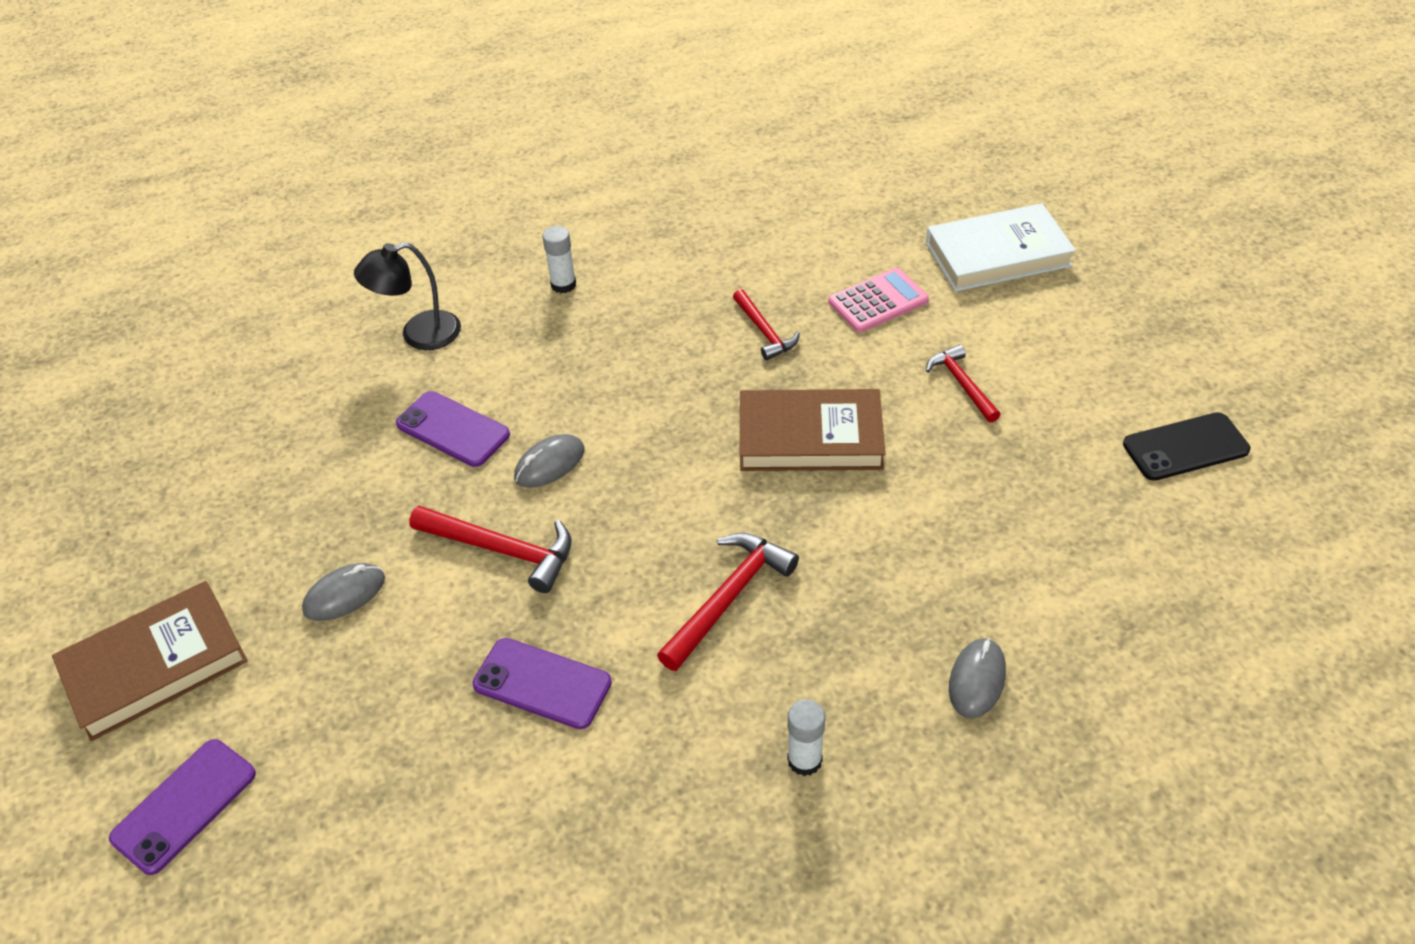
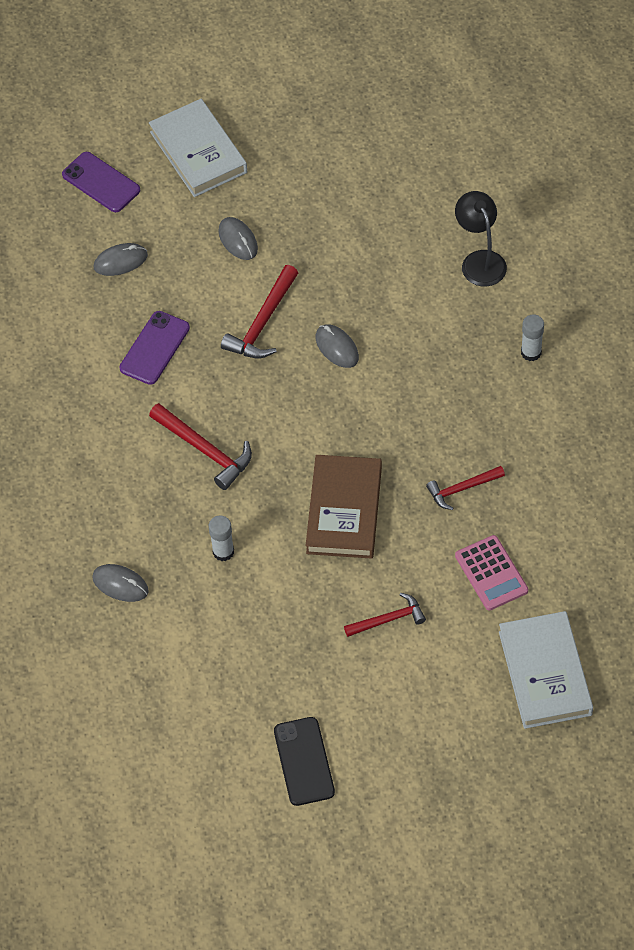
camera: 95 degrees right, 10 degrees up
(155, 665) = (198, 152): brown book -> white book
(362, 754) = (120, 261): none -> grey mouse
(453, 429) = (377, 288): purple phone -> none
(804, 760) = (79, 483): white glue stick -> white glue stick (223, 552)

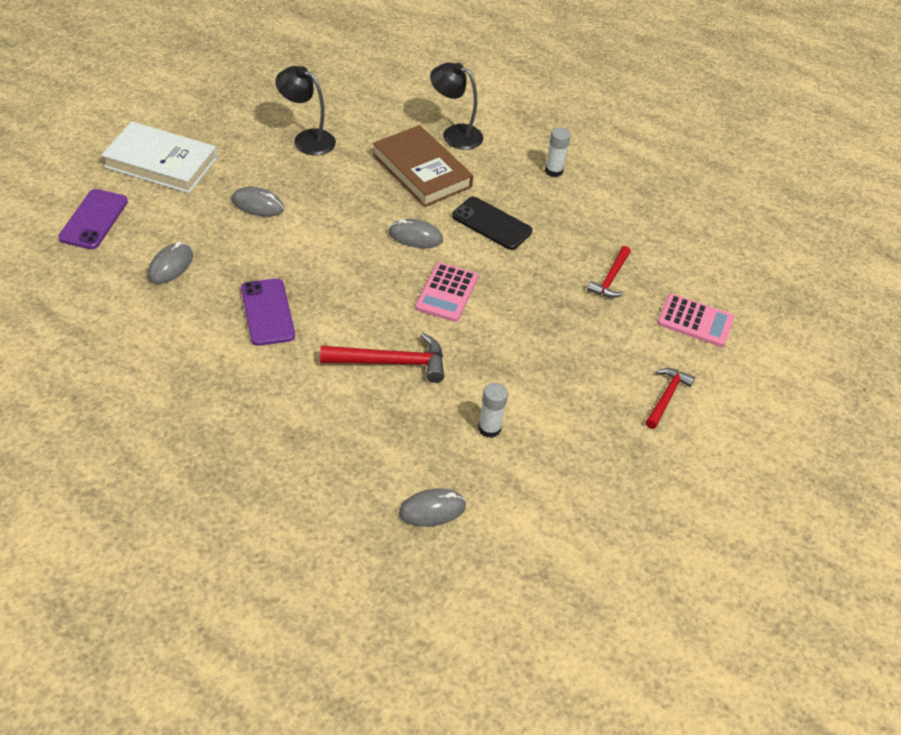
camera: 50 degrees left, 10 degrees down
(101, 182) = (94, 219): purple phone -> purple phone turned 75 degrees counterclockwise
(262, 323) = (339, 249): red hammer -> none
(304, 761) = (732, 546): black phone -> black phone (491, 224)
(309, 416) = (447, 293): none -> pink calculator
(341, 193) = (307, 139): none -> black lamp
(344, 510) = (546, 341): brown book -> brown book (421, 171)
(545, 673) = (808, 364): white book -> none

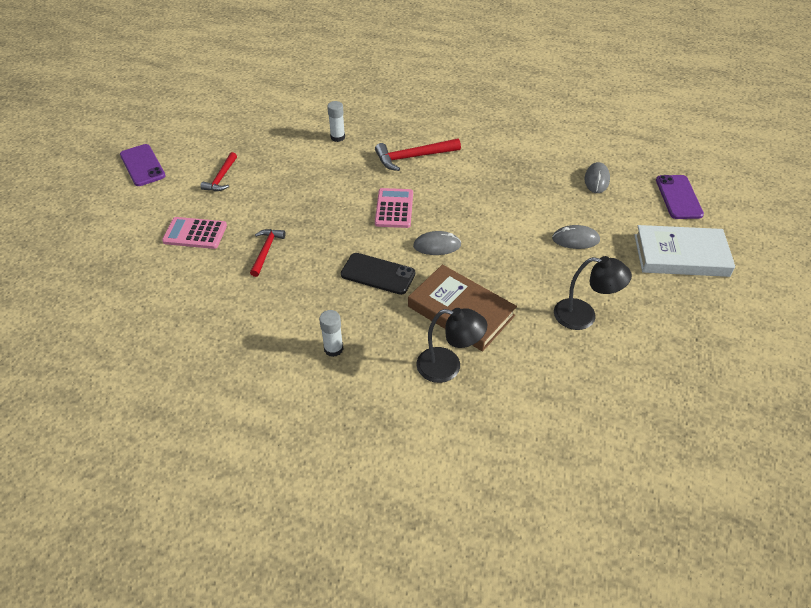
camera: 170 degrees right, 0 degrees up
(267, 312) = (510, 167): purple phone -> purple phone (142, 165)
(432, 510) = (358, 97): grey mouse -> none

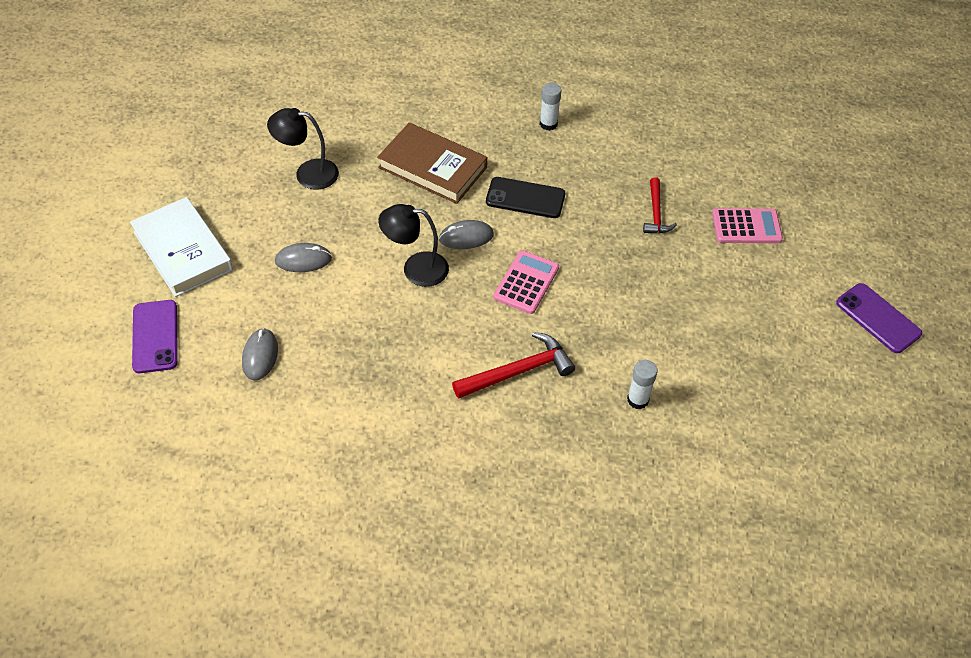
camera: 170 degrees right, 5 degrees up
(221, 177) = (763, 308): red hammer -> none
(394, 208) = (526, 282): pink calculator -> pink calculator turned 150 degrees counterclockwise
(448, 367) = (440, 118): black lamp -> black lamp (416, 268)
(681, 255) = (183, 251): white book -> white book turned 60 degrees clockwise

